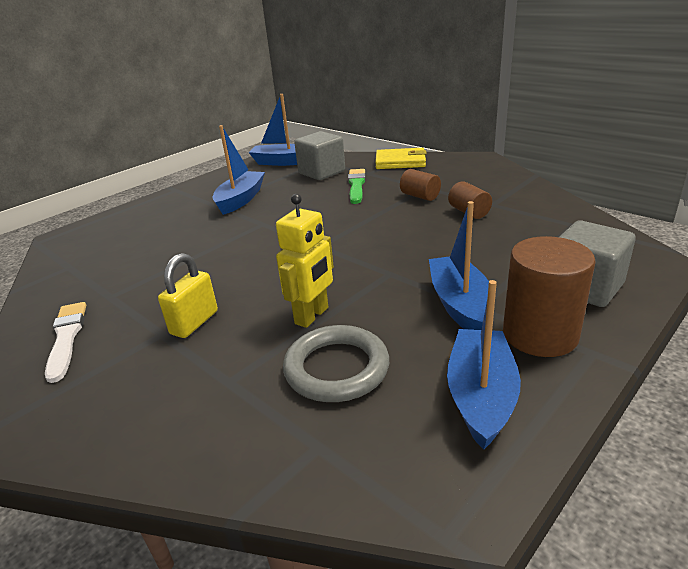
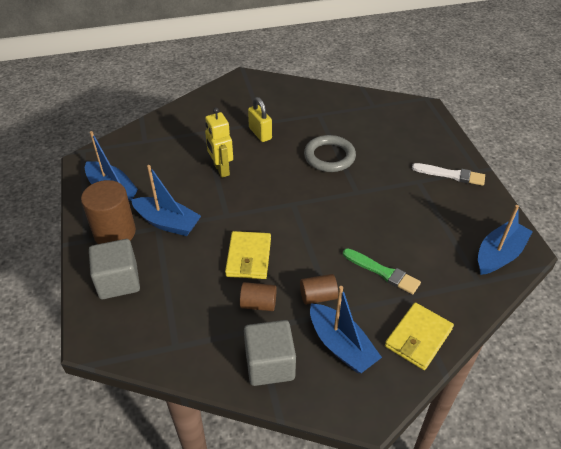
camera: 120 degrees right, 15 degrees up
(66, 338) = (291, 97): white brush -> white brush (451, 175)
(241, 199) = (417, 196): blue boat -> blue boat (341, 346)
(321, 172) = (440, 267): grey cube -> grey cube (269, 364)
(336, 368) = (175, 161): grey ring -> grey ring (329, 156)
(428, 236) = (248, 257): none -> yellow wallet

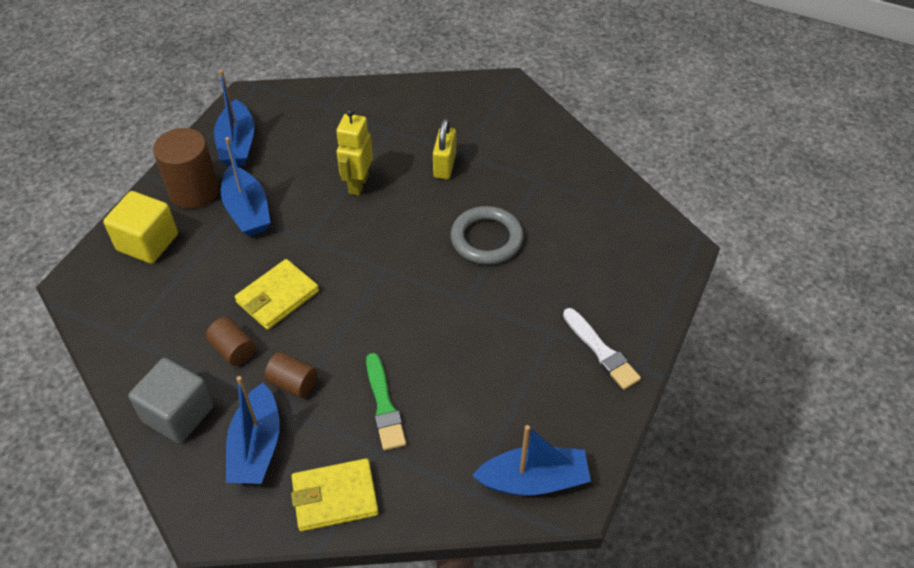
camera: 40 degrees right, 5 degrees up
(118, 281) = (147, 242): grey cube -> yellow cube

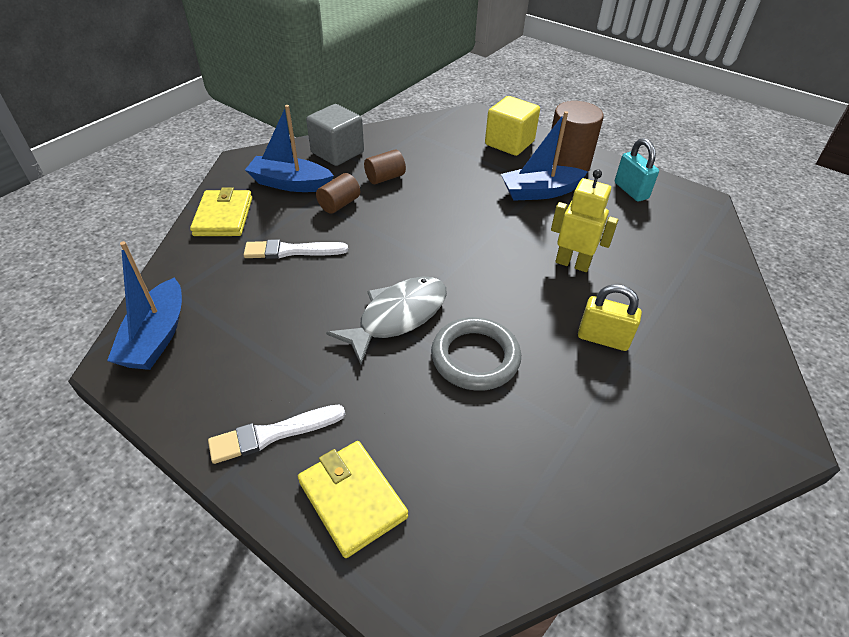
camera: 100 degrees right, 5 degrees down
(237, 144) = (631, 191): blue boat -> turquoise padlock
(277, 297) = (433, 202): yellow wallet -> yellow wallet (352, 499)
(384, 405) = (292, 251): green brush -> white brush
(456, 296) = (397, 316): none -> grey fish

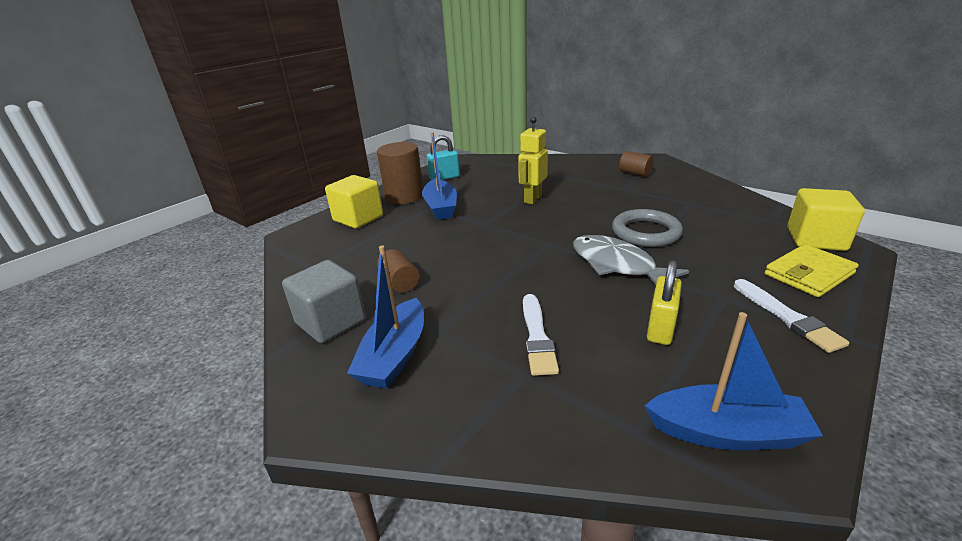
camera: 85 degrees left, 15 degrees down
(224, 216) = (467, 413): yellow wallet -> none
(339, 204) = (447, 310): brown cylinder -> brown cylinder (635, 173)
(448, 561) = (815, 239): none -> yellow cube
(603, 338) = (606, 193): yellow padlock -> yellow padlock (660, 328)

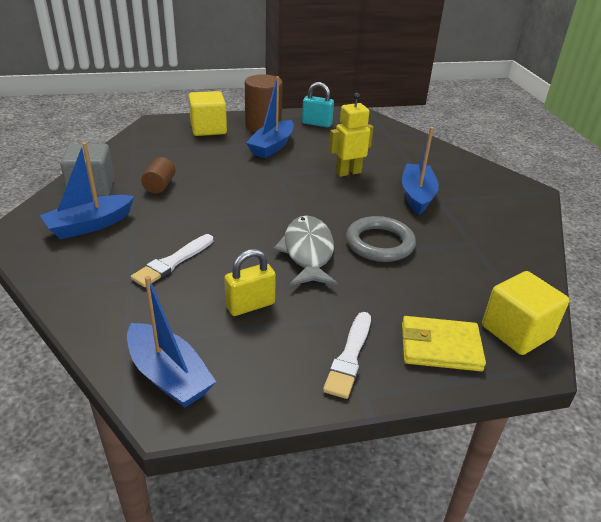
camera: 35 degrees right, 5 degrees up
(604, 192) = (417, 195): none -> blue boat
(635, 173) = (480, 193): brown cylinder -> none

